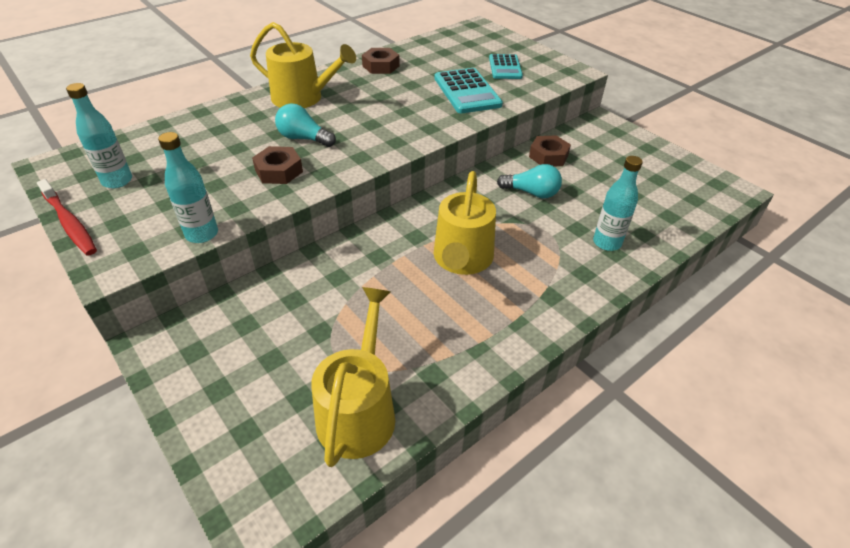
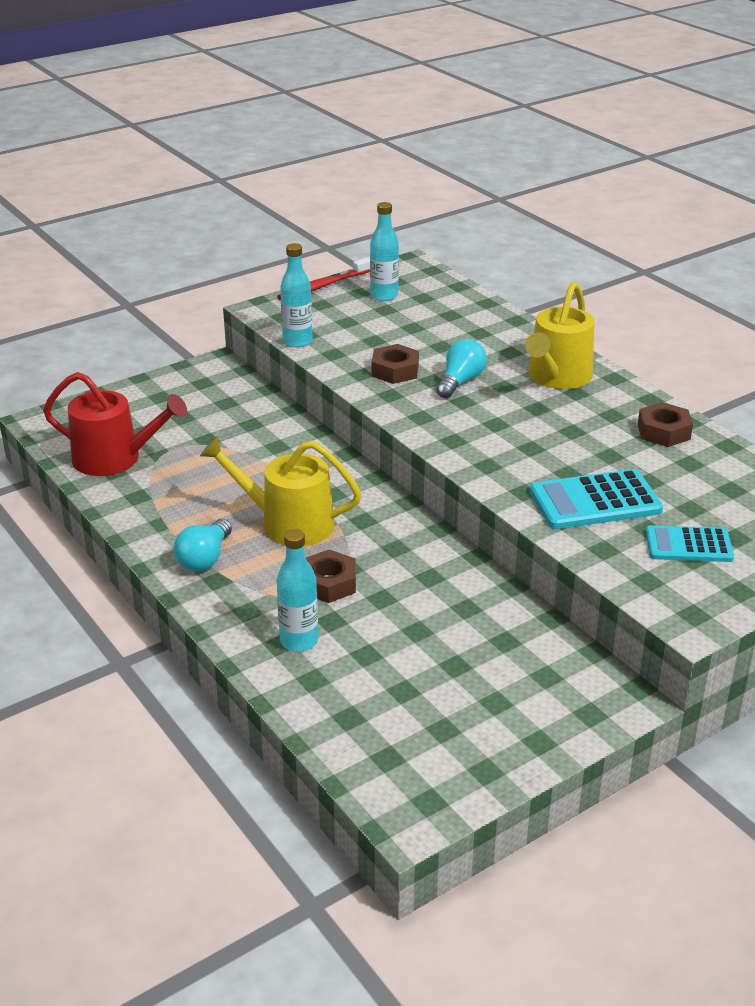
camera: 95 degrees right, 10 degrees down
(358, 411) = (114, 459): yellow watering can -> red watering can
(531, 193) = (412, 590): turquoise light bulb -> turquoise light bulb (205, 558)
(548, 156) = (505, 620): brown nut -> brown nut (329, 583)

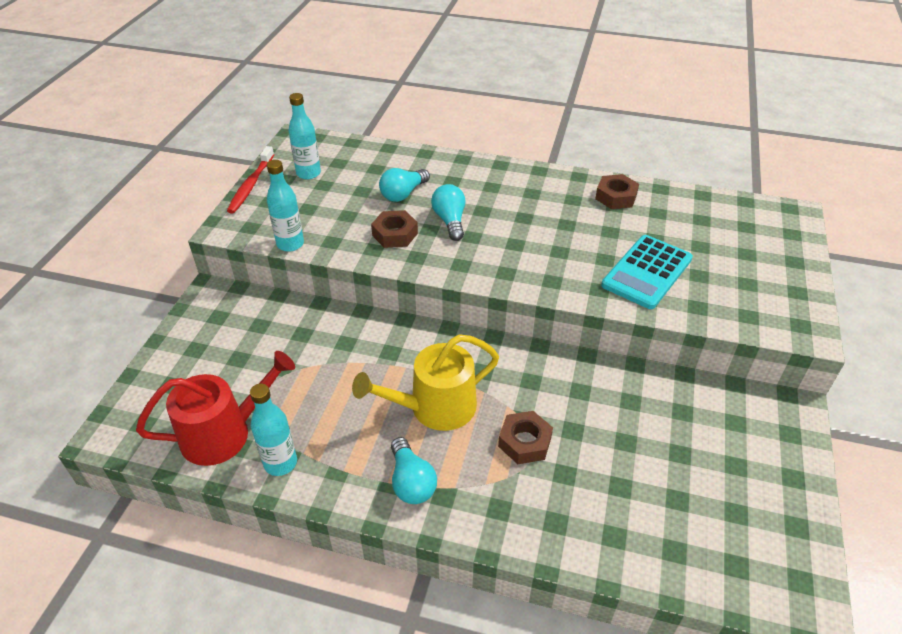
camera: 40 degrees left, 10 degrees up
(299, 641) = (565, 509): turquoise bottle -> turquoise bottle (280, 463)
(447, 344) = (403, 194): none -> turquoise light bulb
(557, 377) = (505, 186): yellow watering can -> none
(688, 545) = (734, 275): turquoise calculator -> none

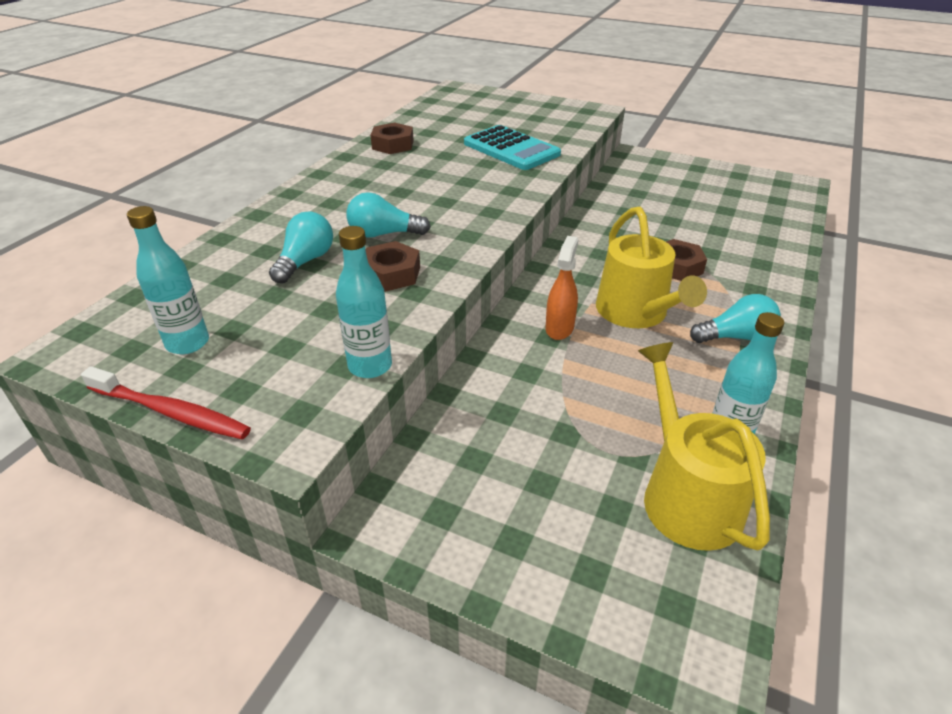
camera: 80 degrees left, 5 degrees down
(224, 433) = (686, 496): red watering can -> yellow watering can
(403, 194) = (305, 261): turquoise light bulb -> turquoise light bulb turned 120 degrees counterclockwise
(403, 357) = (559, 328): none -> orange spray bottle

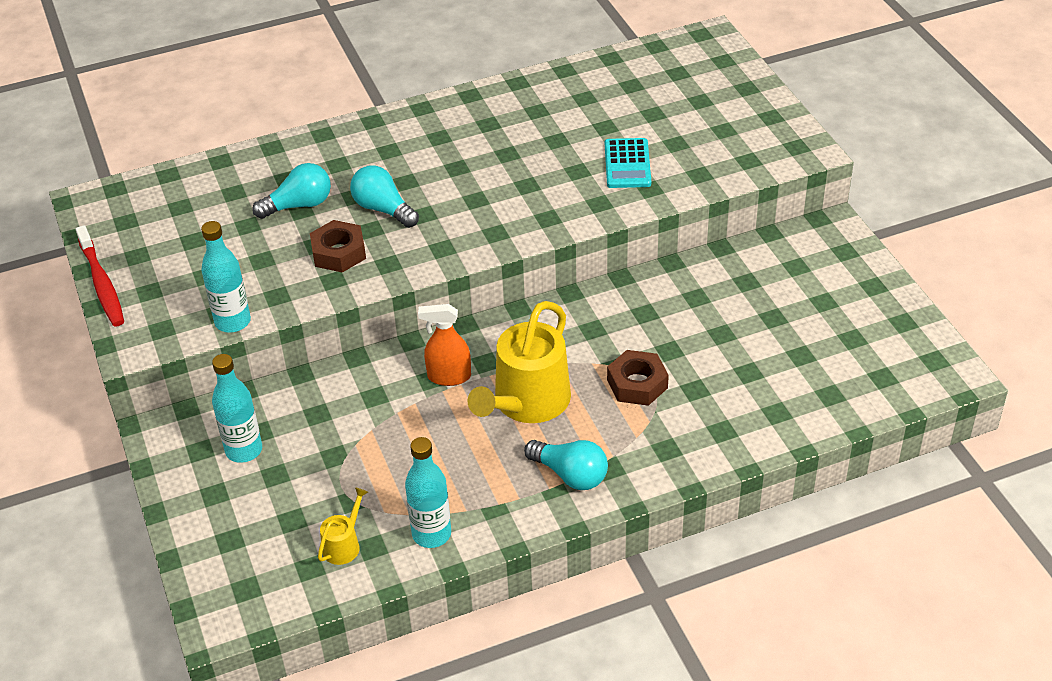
camera: 45 degrees right, 5 degrees up
(188, 343) = (158, 236): turquoise bottle -> turquoise bottle (244, 450)
(393, 145) = (528, 100): brown nut -> none
(511, 149) = (627, 164): turquoise calculator -> turquoise calculator, size x0.66
(559, 328) = (449, 376): orange spray bottle -> orange spray bottle turned 150 degrees counterclockwise
(686, 496) = (343, 545): yellow watering can -> yellow watering can, size x0.45

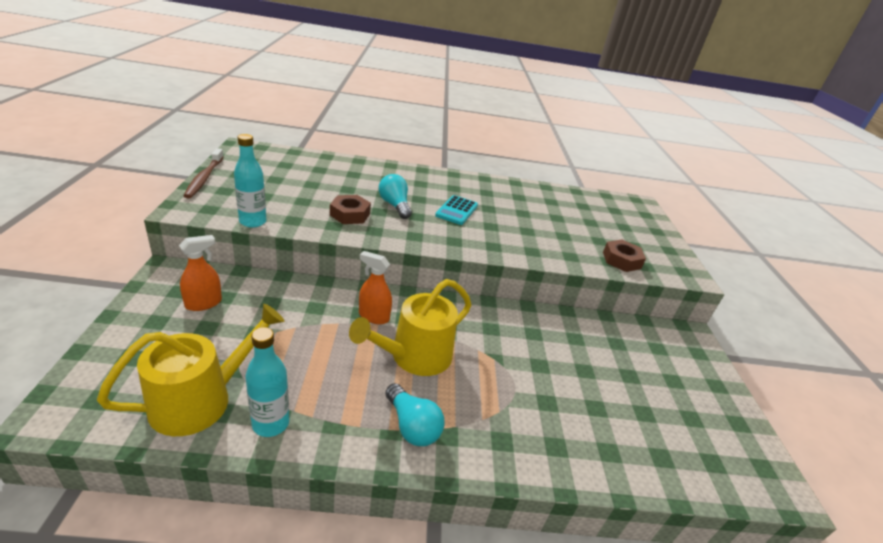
camera: 15 degrees right, 10 degrees down
(102, 283) = (204, 178): red toothbrush -> brown toothbrush
(244, 450) = (204, 303): turquoise bottle -> orange spray bottle
(299, 205) = (348, 187): turquoise light bulb -> none
(343, 545) = (200, 400): yellow watering can -> yellow watering can, size x2.20
(627, 164) = (562, 239): turquoise calculator -> turquoise calculator (457, 210)
(637, 384) = (504, 379): brown nut -> brown nut (621, 260)

